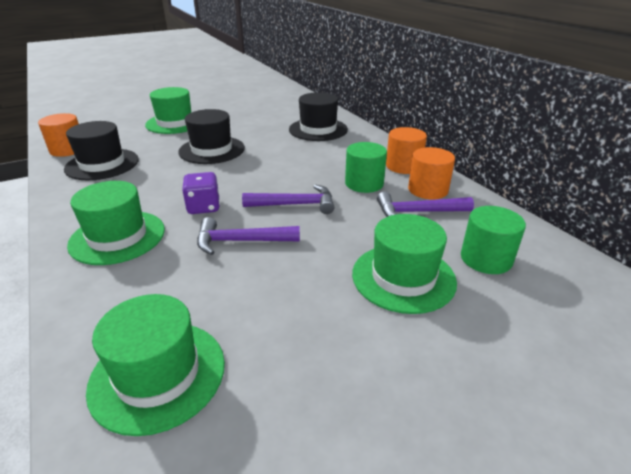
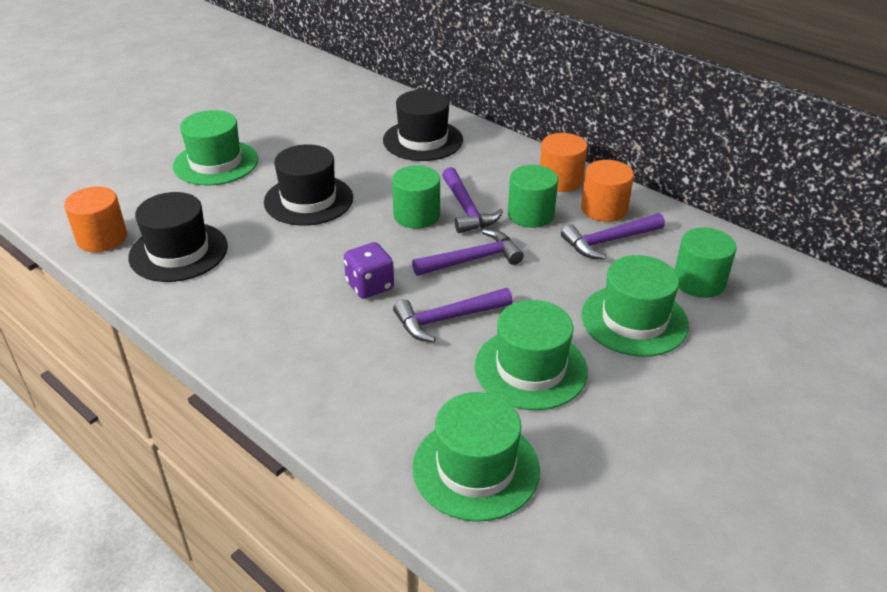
camera: 20 degrees left, 5 degrees up
(117, 237) = (302, 346): green hat -> green hat (530, 368)
(277, 170) = (416, 215): none -> green cylinder
(317, 172) = (467, 209): none -> purple hammer

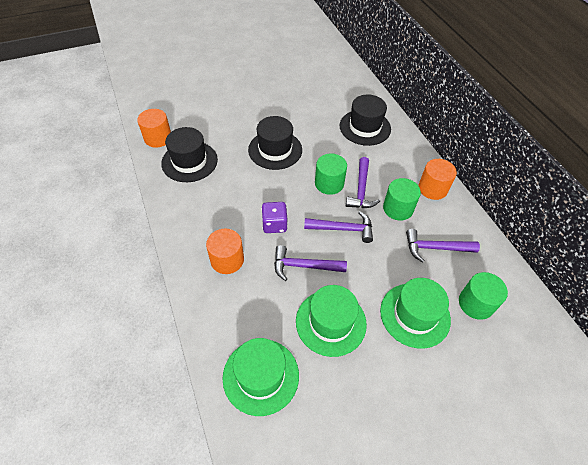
camera: 25 degrees right, 15 degrees up
(216, 163) = (240, 105): green hat -> none
(604, 209) = (447, 222): orange cylinder -> orange cylinder (227, 260)

